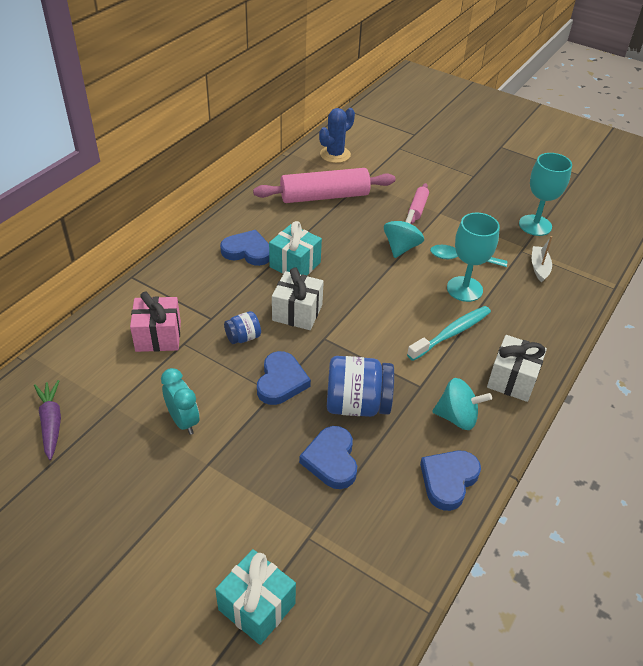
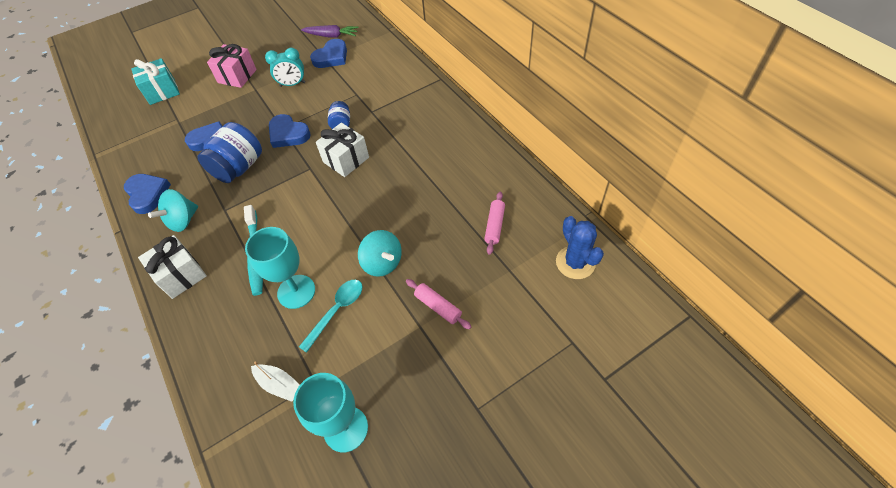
camera: 120 degrees right, 10 degrees up
(158, 336) = (370, 83): pink gift -> pink gift (237, 76)
(247, 251) = (436, 147): blue heart -> blue heart (331, 57)
(295, 265) = (402, 173): turquoise gift -> none
(324, 196) = (494, 226): pink rolling pin -> pink rolling pin, size x0.47

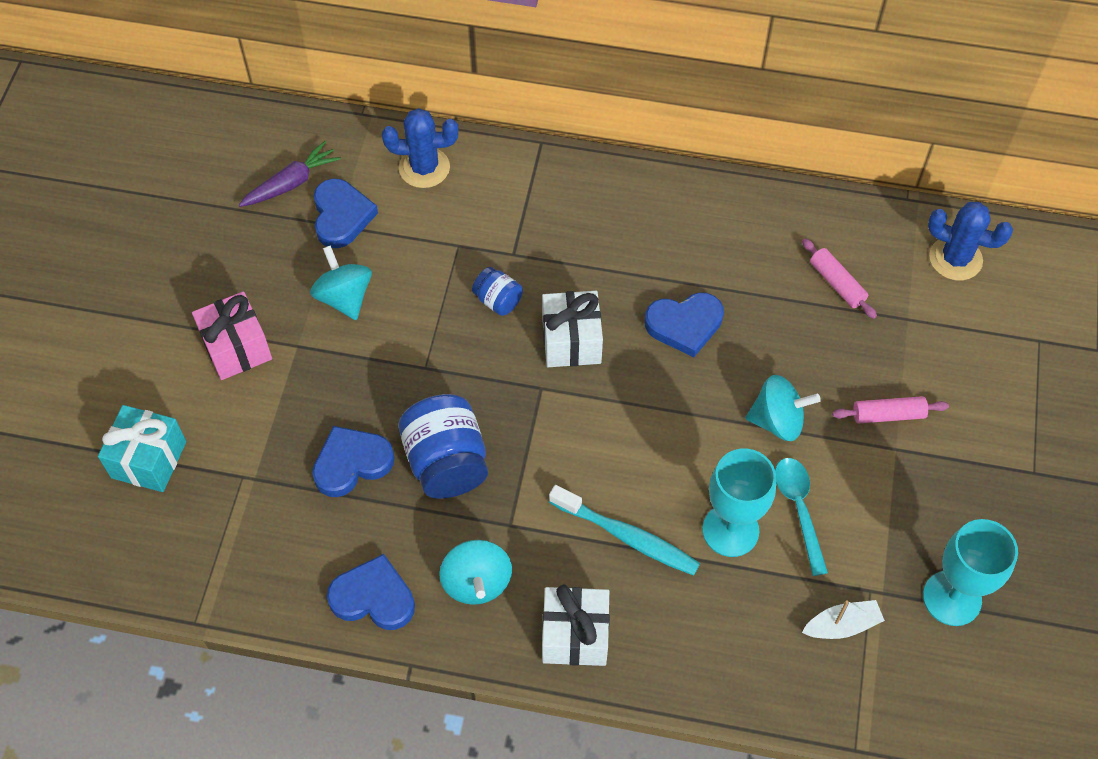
camera: 50 degrees left, 5 degrees up
(288, 134) = (446, 368): blue heart -> blue heart (684, 325)
(292, 84) = (344, 297): turquoise clock -> turquoise spinning top
(383, 59) = (424, 168): none -> blue cactus

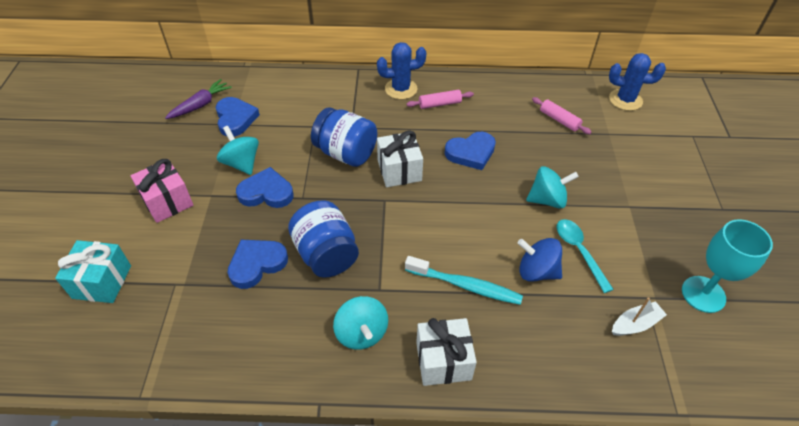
camera: 10 degrees left, 10 degrees down
(373, 597) = (283, 356): blue heart -> blue heart (266, 192)
(424, 168) = (286, 88): blue cactus -> blue cactus (401, 89)
(498, 301) = (346, 153): blue jar -> blue jar, size x1.92
(730, 530) = (537, 271): turquoise goblet -> blue spinning top
(888, 415) = (617, 187): pink rolling pin -> pink rolling pin (440, 104)

